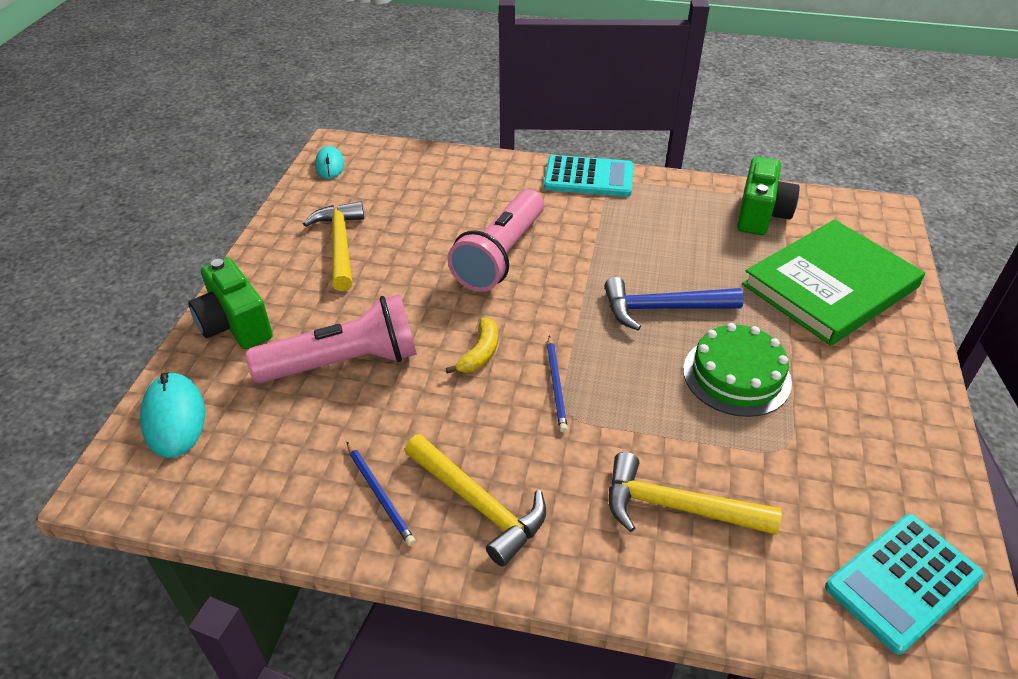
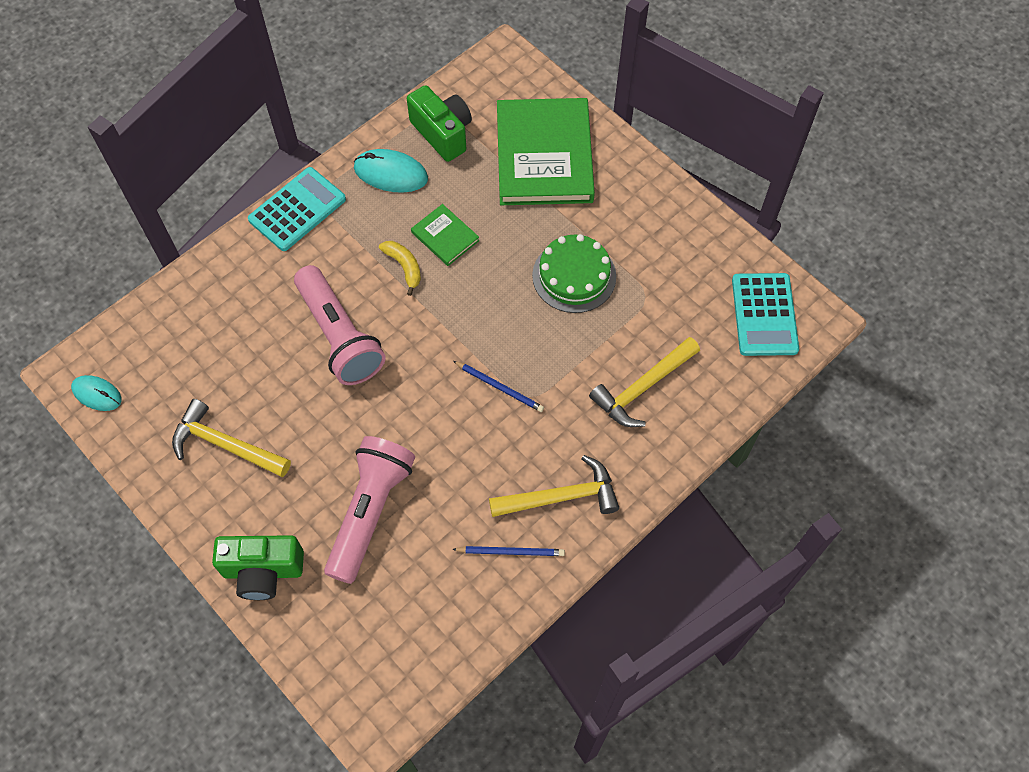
camera: 55 degrees left, 20 degrees up
(174, 418) = (336, 657): turquoise mouse -> turquoise mouse (391, 173)
(480, 353) = (433, 416): yellow banana -> yellow banana (404, 267)
(662, 308) = (482, 272): blue hammer -> none
(667, 267) = (445, 236): none -> green book

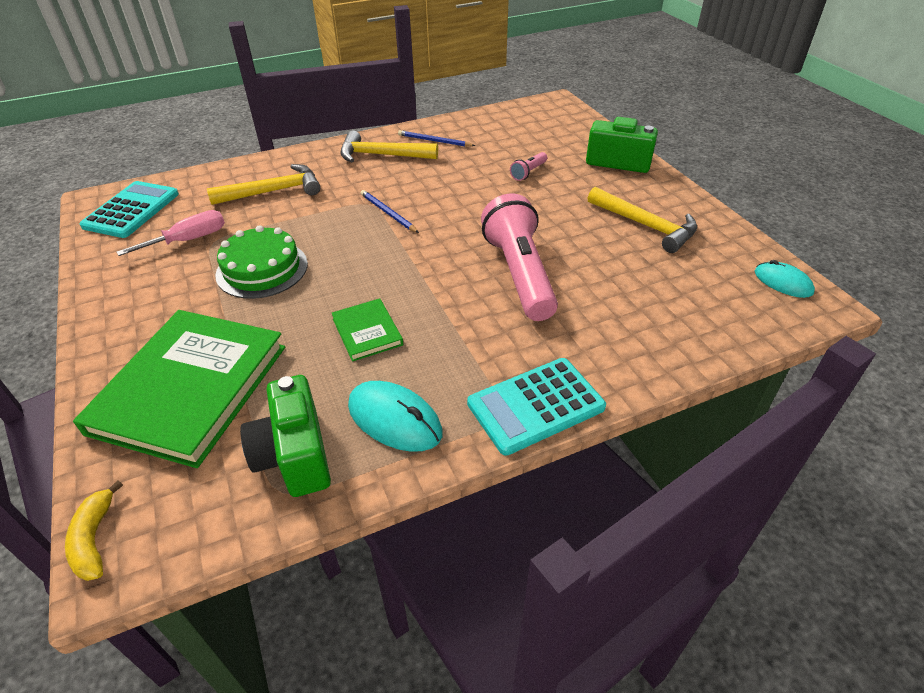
camera: 160 degrees left, 20 degrees down
(370, 511) = (528, 172): pink flashlight -> pink flashlight, size x0.42
(404, 267) = (427, 314): yellow banana -> yellow banana (94, 539)
(670, 291) = (189, 240): none -> pink screwdriver

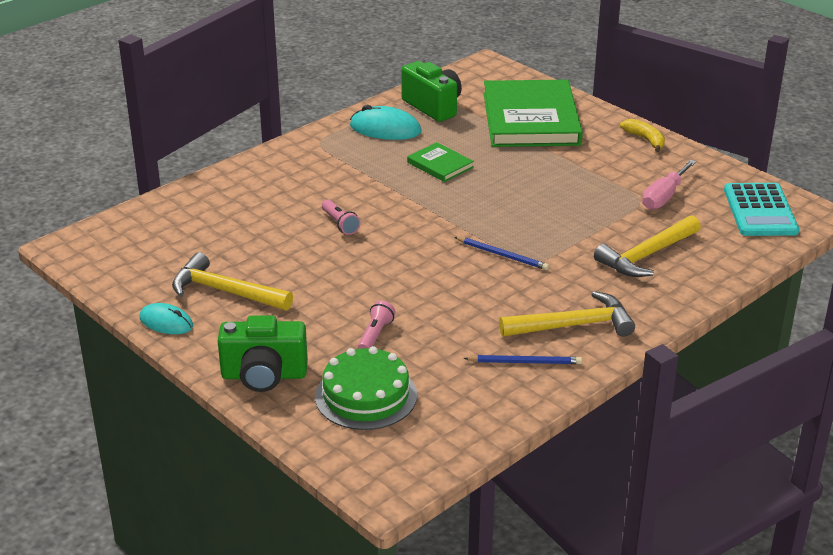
camera: 160 degrees right, 10 degrees down
(94, 539) = (506, 68): yellow banana -> yellow banana (645, 139)
(262, 269) = (568, 188): green cake -> green cake (366, 396)
(519, 274) = (340, 224): pink flashlight -> pink flashlight, size x0.42
(535, 405) = (296, 149): turquoise calculator -> none
(783, 282) = (95, 259): turquoise mouse -> turquoise mouse (166, 322)

